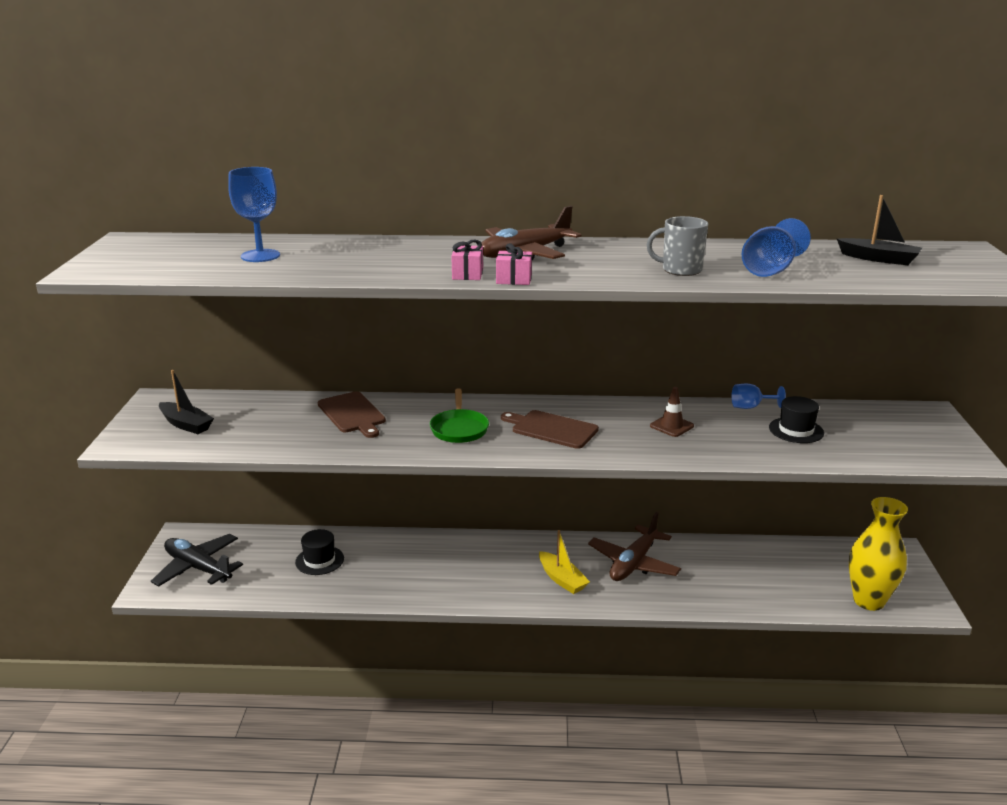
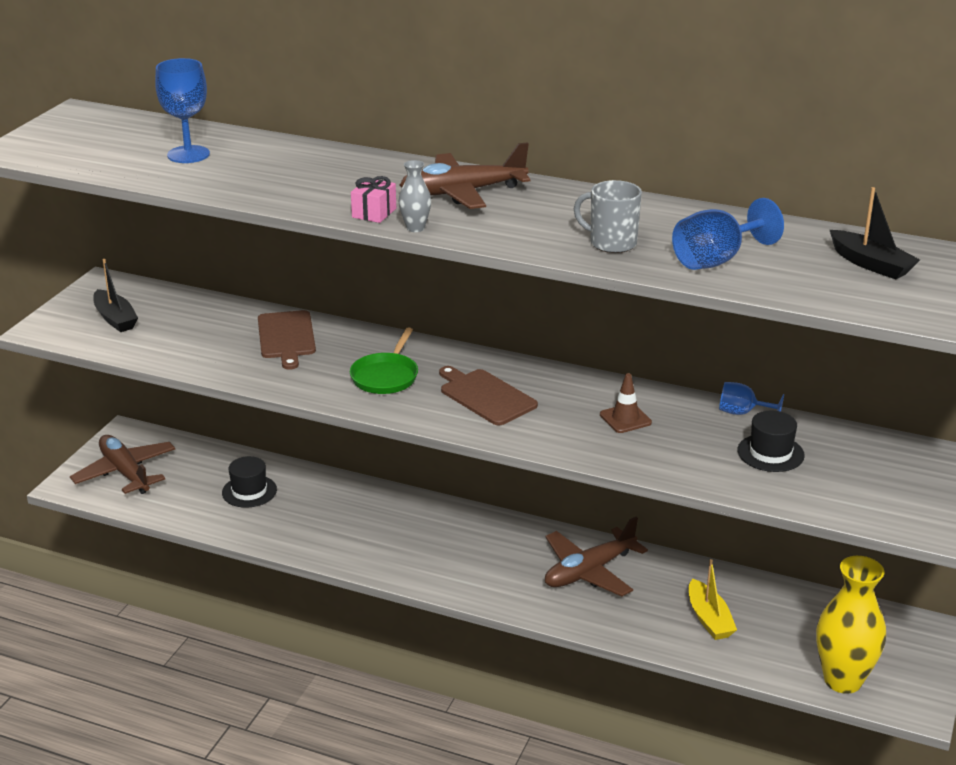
camera: 20 degrees right, 5 degrees up
(198, 568) = (125, 473): black plane -> brown plane
(514, 280) = (415, 228): pink gift -> grey vase
(562, 579) = (495, 571): yellow boat -> yellow boat (709, 619)

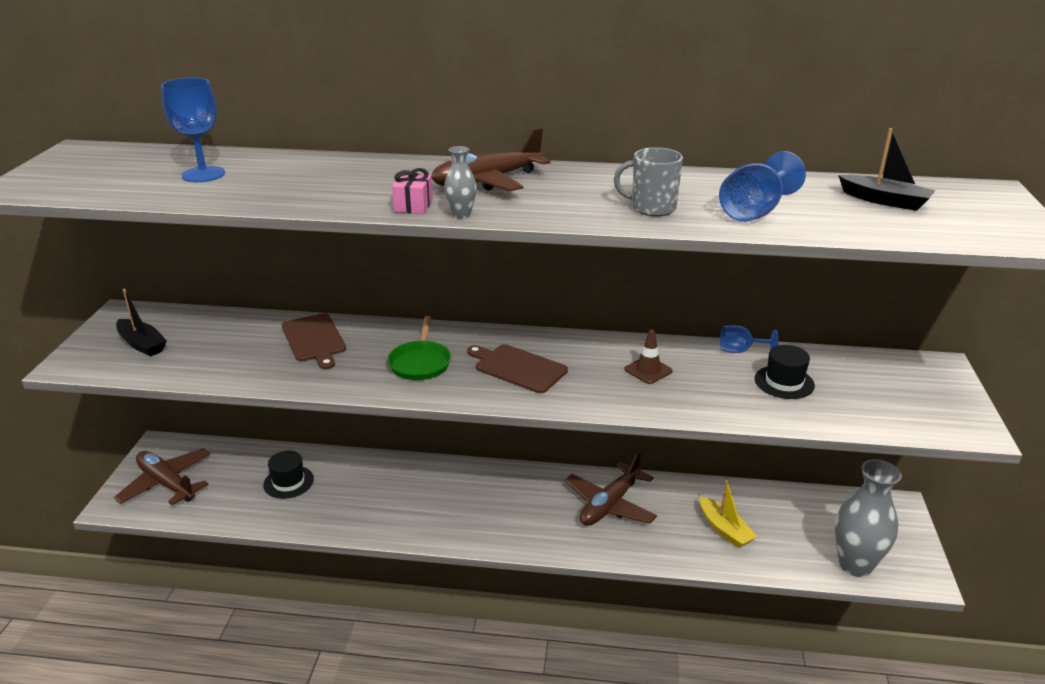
camera: 15 degrees left, 0 degrees up
(843, 680) = (855, 565): yellow vase -> grey vase

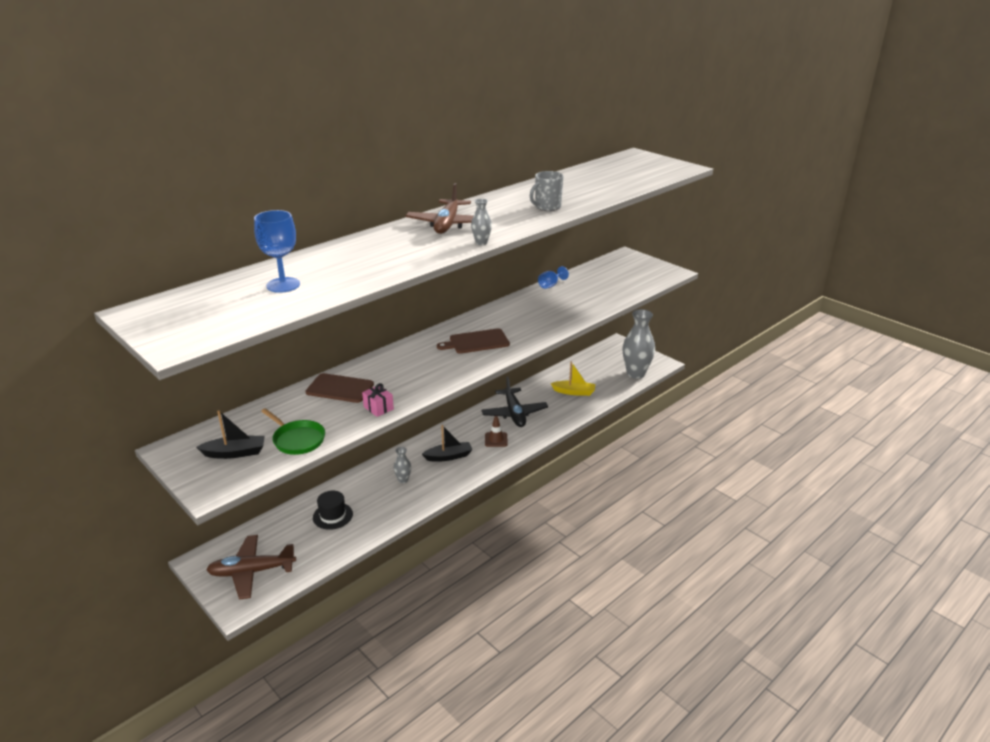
camera: 50 degrees left, 0 degrees up
(391, 493) = (403, 480): none -> grey vase
(413, 206) = (449, 249): pink gift -> pink gift (378, 408)
(420, 363) = (426, 366): green pan -> green pan (297, 439)
(610, 504) = (514, 413): brown plane -> black plane
(648, 370) = (532, 312): brown traffic cone -> brown traffic cone (496, 439)
(754, 212) = (585, 193): blue goblet -> none
(784, 382) = (589, 289): black hat -> none
(885, 201) = (614, 171): black boat -> black boat (448, 456)

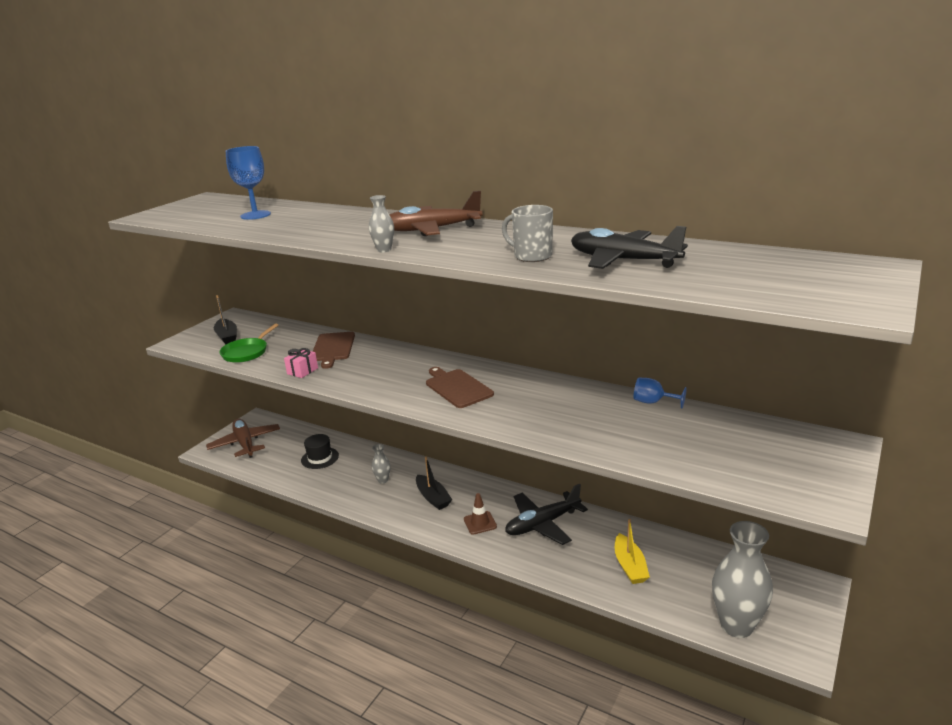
camera: 75 degrees right, 5 degrees down
(579, 190) = (623, 261): none -> black plane

